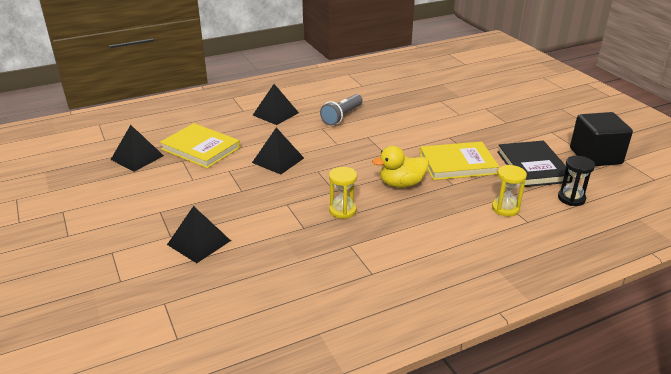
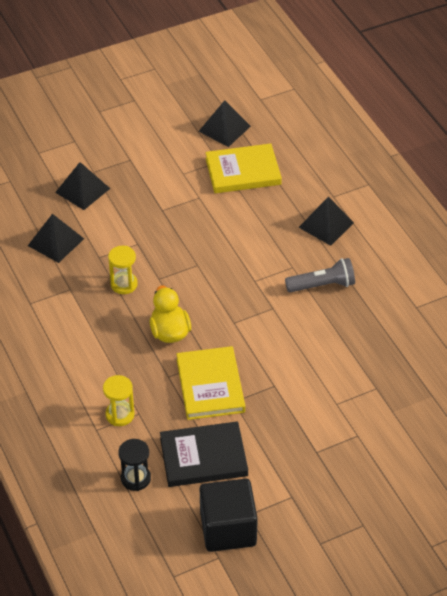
camera: 90 degrees right, 15 degrees up
(200, 148) = (243, 171): yellow book -> yellow book turned 45 degrees clockwise
(278, 160) = (219, 233): black pyramid -> black pyramid (56, 242)
(342, 116) = (322, 285): grey flashlight -> grey flashlight turned 135 degrees clockwise

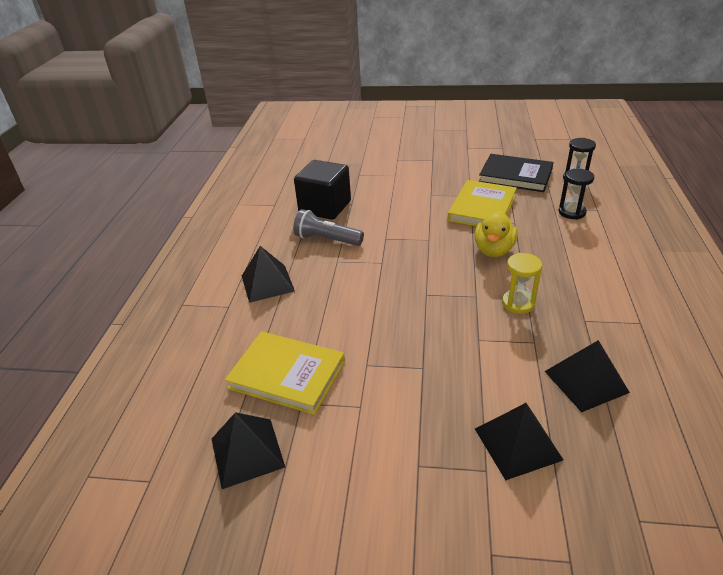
camera: 145 degrees left, 10 degrees down
(120, 414) = (572, 212): yellow hourglass -> black hourglass
(228, 529) = (520, 146): black cube -> black cube (325, 207)

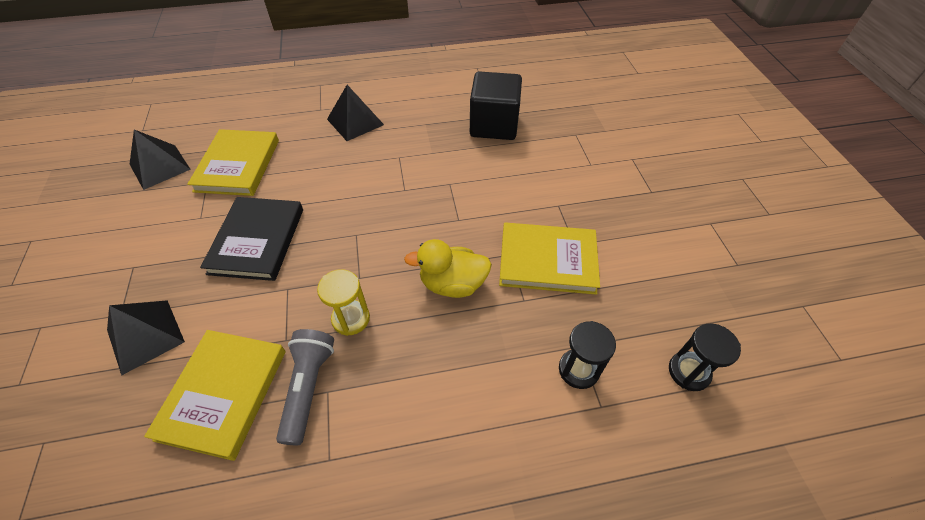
camera: 70 degrees right, 15 degrees up
(327, 239) = (434, 141): grey flashlight -> grey flashlight (308, 387)
(515, 176) = (655, 289): black book -> black book (257, 240)
(586, 381) = (223, 393): black pyramid -> yellow book

